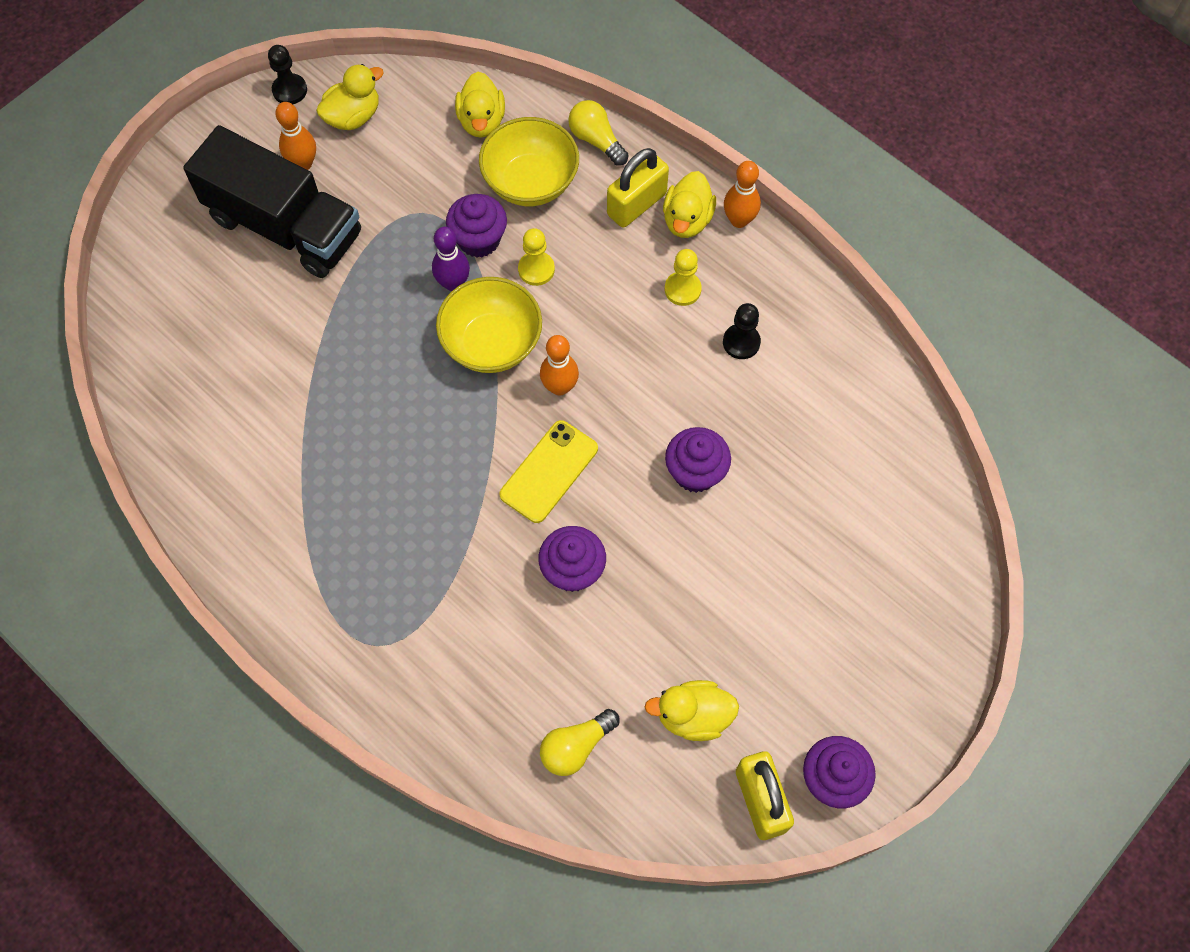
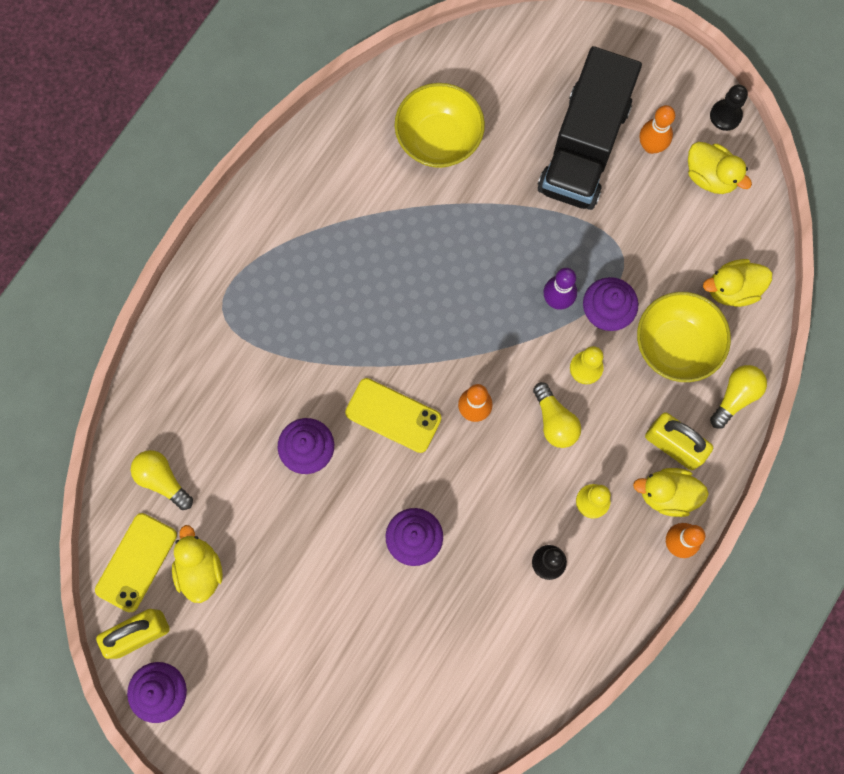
camera: 80 degrees right, 10 degrees up
(492, 343) = (505, 344): yellow bowl -> yellow bowl (439, 139)
(589, 310) = (555, 421): none -> yellow light bulb
(672, 792) = (136, 562): none -> yellow phone

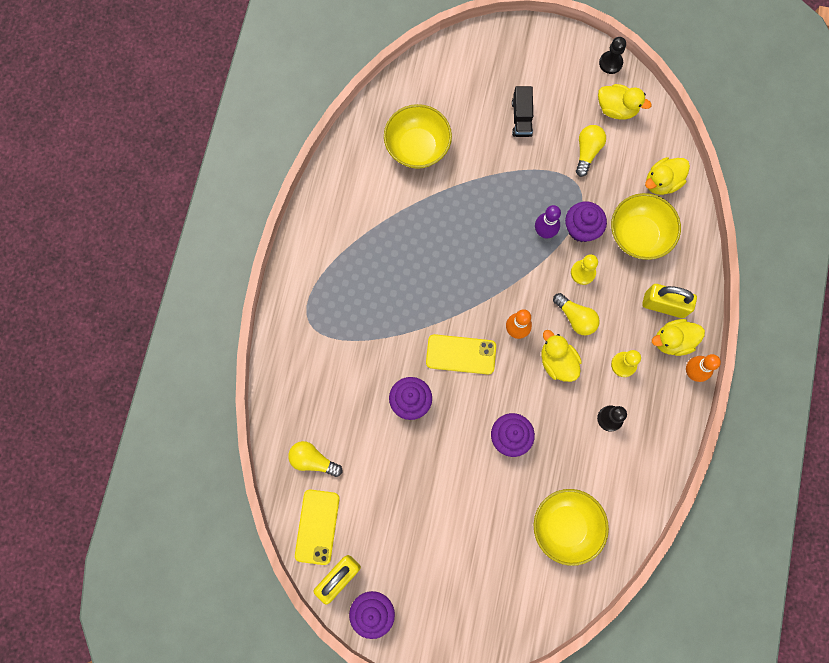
camera: 20 degrees left, 0 degrees up
(200, 569) = (365, 515): yellow duck -> yellow duck (557, 362)
(440, 675) = (565, 526): none -> yellow bowl
(584, 147) = (521, 118): black truck -> black truck, size x0.44
(651, 146) = (567, 101): orange bowling pin -> none
(736, 396) = (693, 256): yellow light bulb -> yellow light bulb (587, 152)

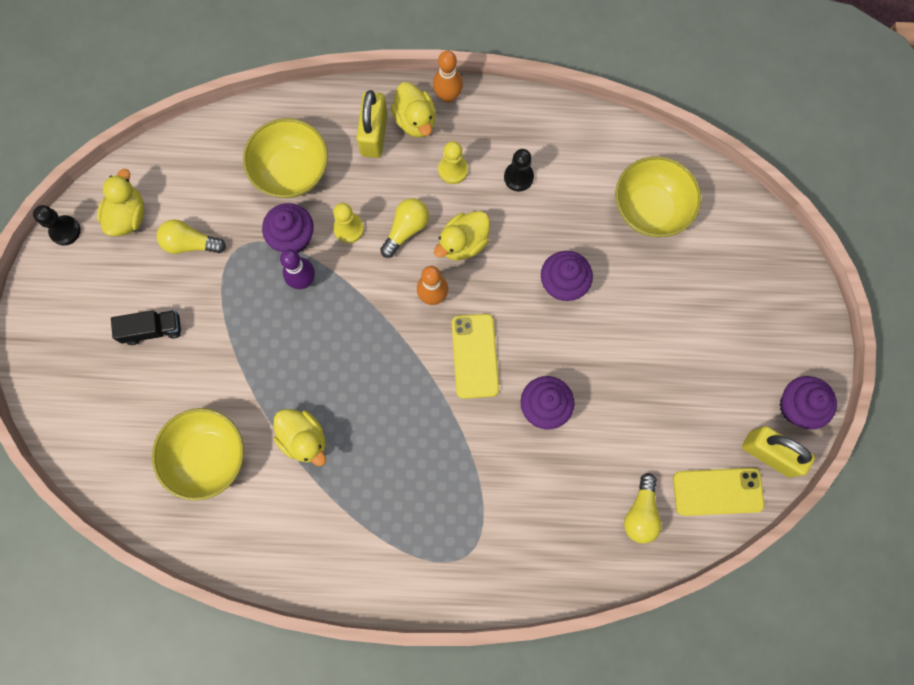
camera: 100 degrees left, 0 degrees up
(662, 182) = (220, 153): yellow duck -> yellow duck (304, 438)

